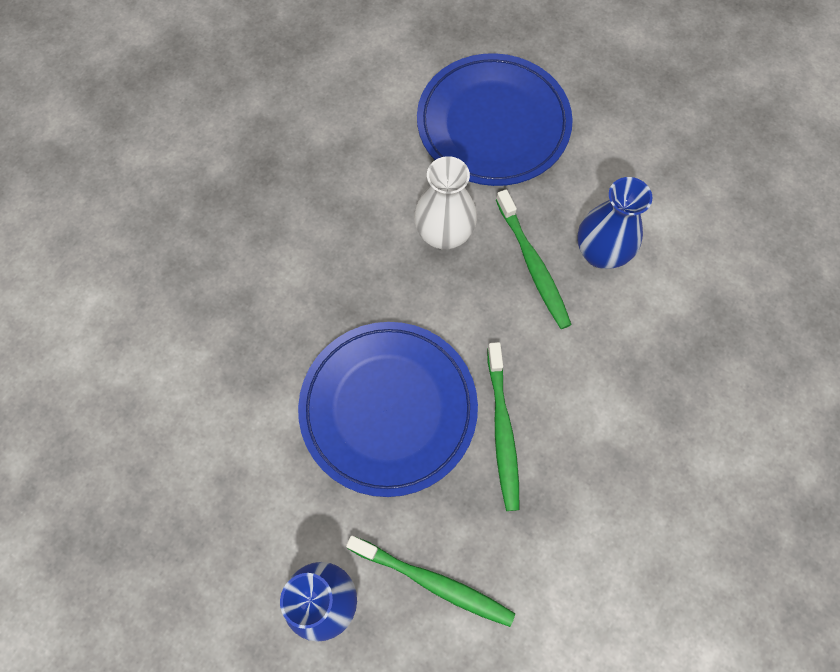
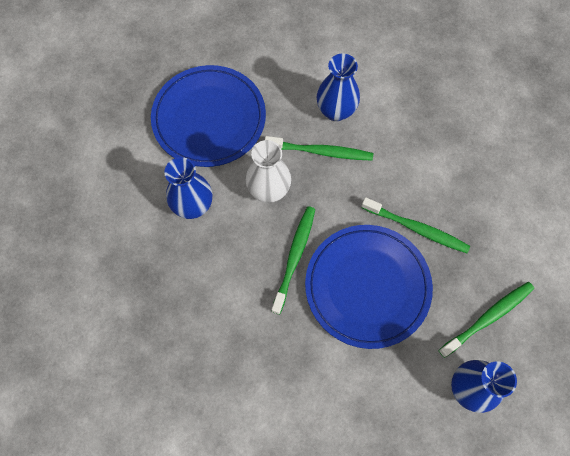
camera: 60 degrees left, 0 degrees up
(374, 167) = (193, 206): none -> blue vase
(378, 306) = (295, 256): none -> green toothbrush

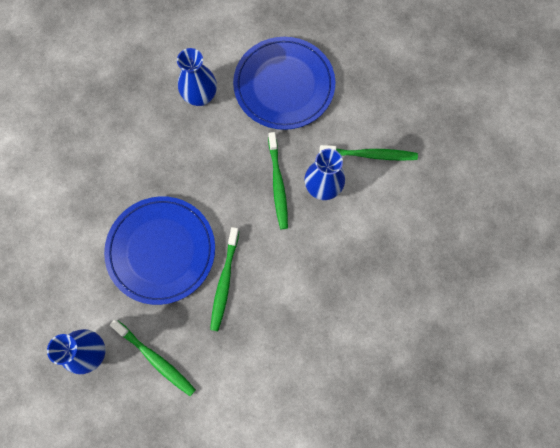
camera: 75 degrees right, 5 degrees up
(269, 190) = (229, 151): white vase -> none
(295, 256) = (174, 186): green toothbrush -> green toothbrush (370, 155)

